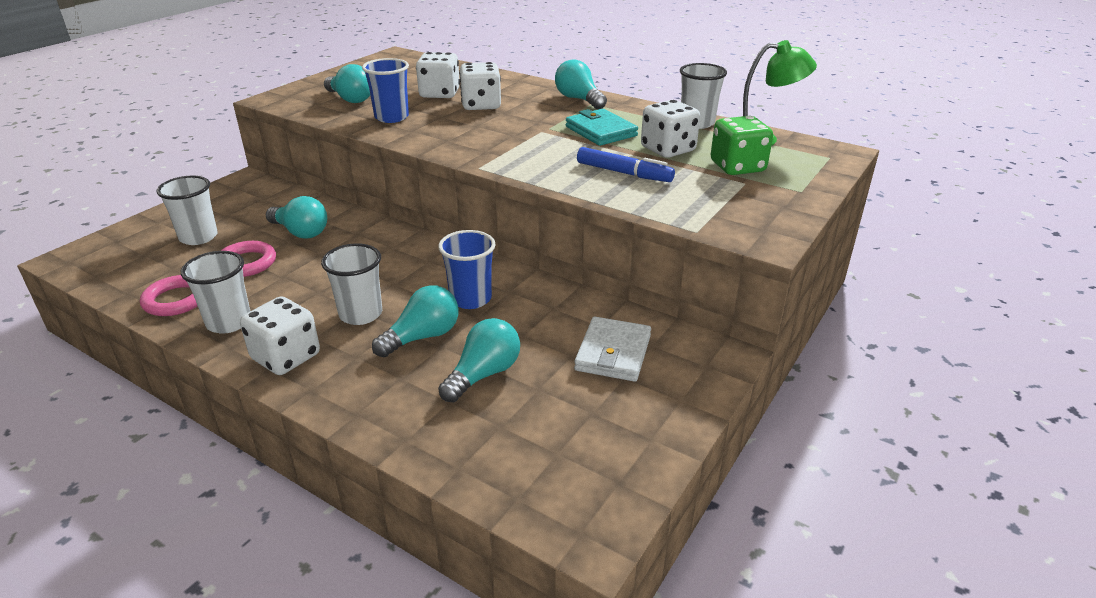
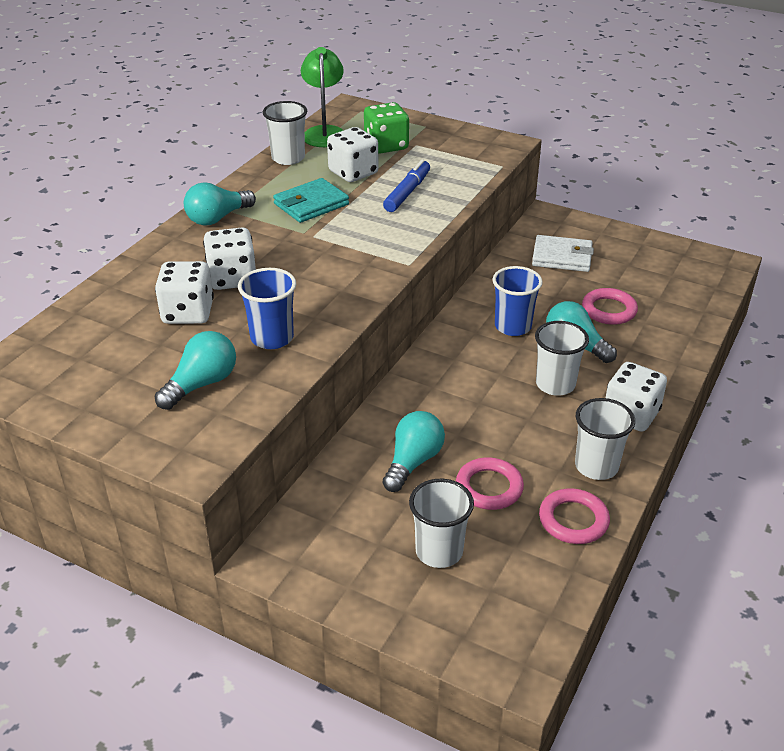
camera: 95 degrees left, 5 degrees up
(484, 374) = (609, 310): turquoise light bulb -> pink ring

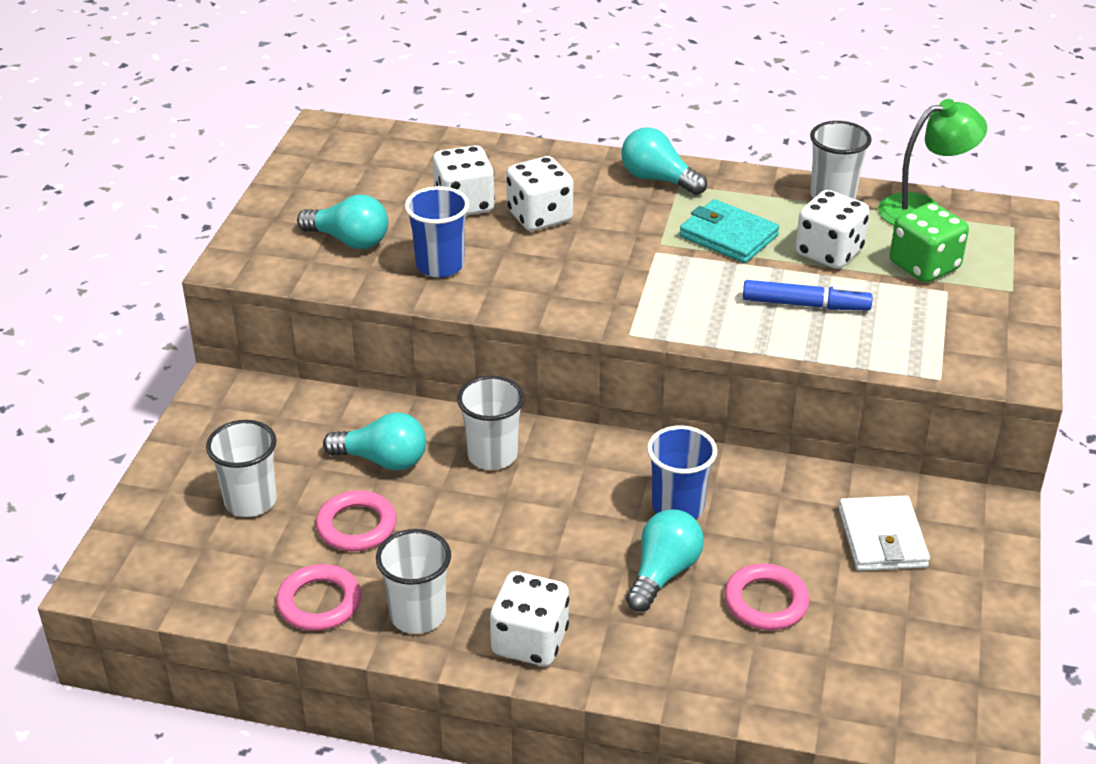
camera: 75 degrees right, 0 degrees up
(555, 384) = (567, 562): white cup -> white cup (492, 455)

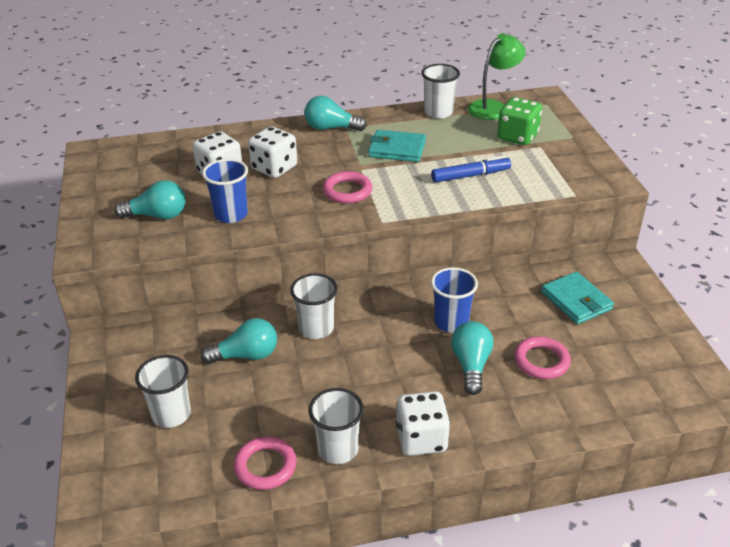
camera: 25 degrees left, 0 degrees up
(356, 526) = (257, 405): pink ring -> pink ring (347, 191)
(829, 252) = (460, 143): white dice -> none
(882, 538) = (576, 301): white wallet -> turquoise wallet

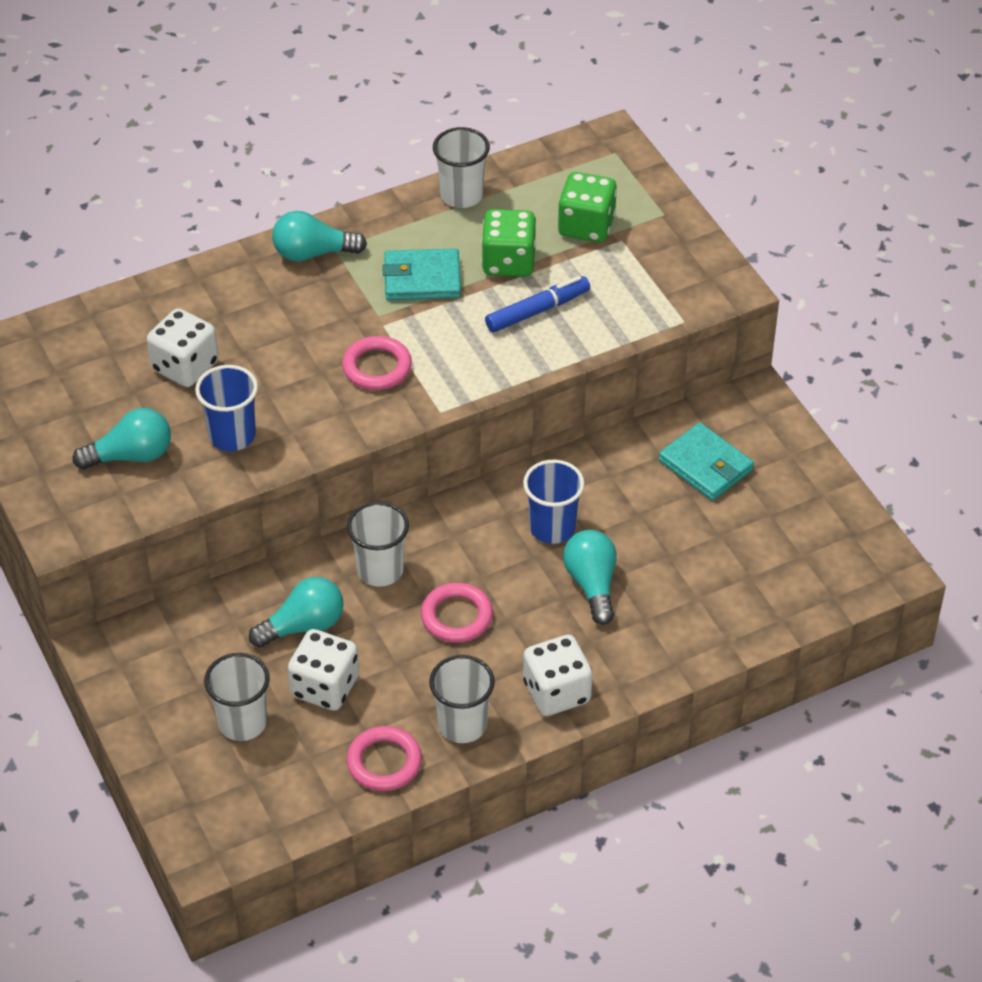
camera: 15 degrees left, 10 degrees up
(274, 168) = (259, 343): white dice -> white dice (325, 687)
(458, 148) = (508, 262): none -> green dice
(493, 107) = (539, 171): green lamp -> none
(541, 361) = (677, 562): pink ring -> pink ring (456, 616)

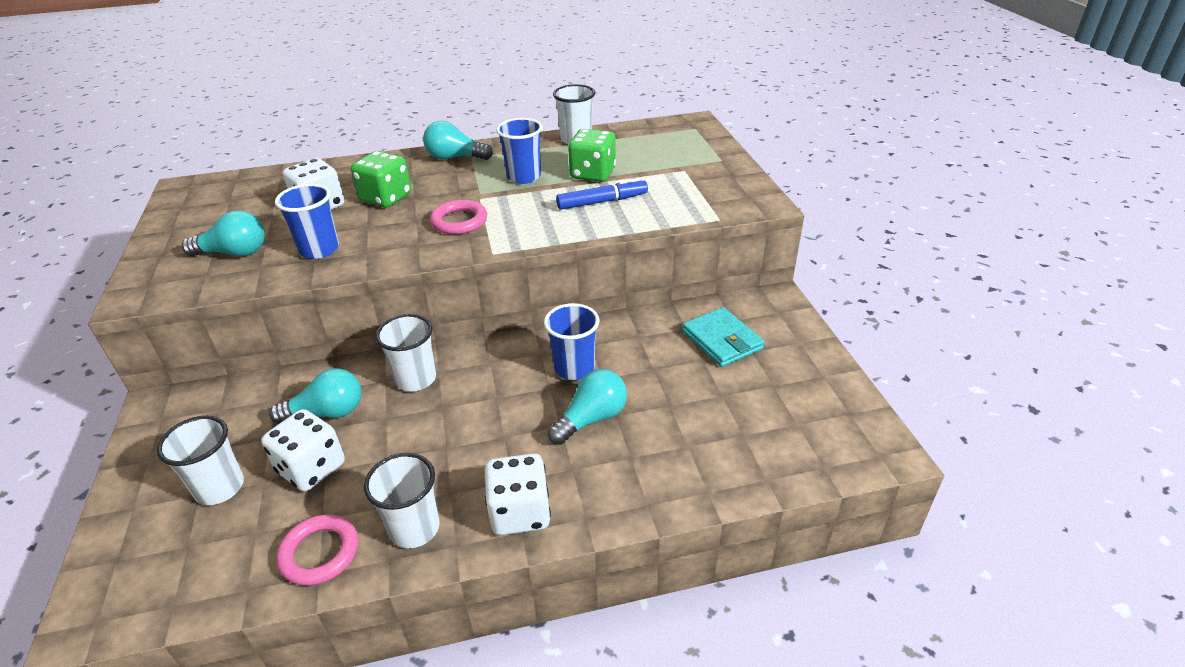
camera: 15 degrees right, 10 degrees down
(422, 279) = (524, 177): turquoise wallet -> blue cup
(456, 616) = (460, 426): pink ring -> none
(586, 226) = (660, 161): green dice -> green dice (386, 198)
(592, 584) = (592, 418): turquoise light bulb -> turquoise light bulb turned 45 degrees clockwise

